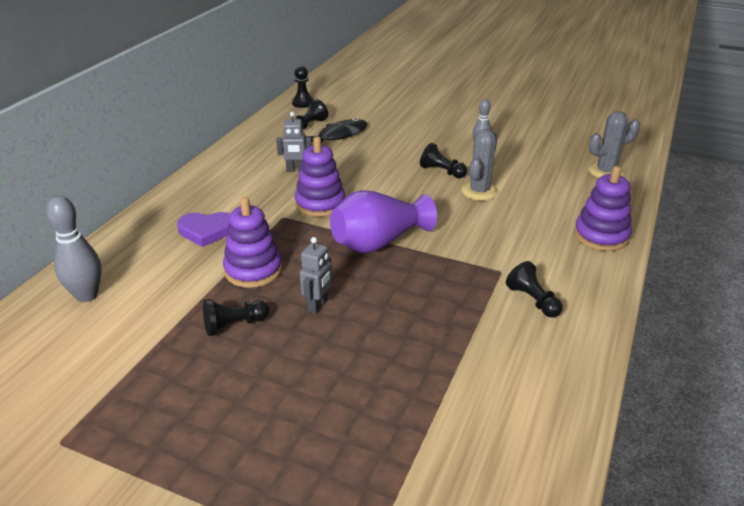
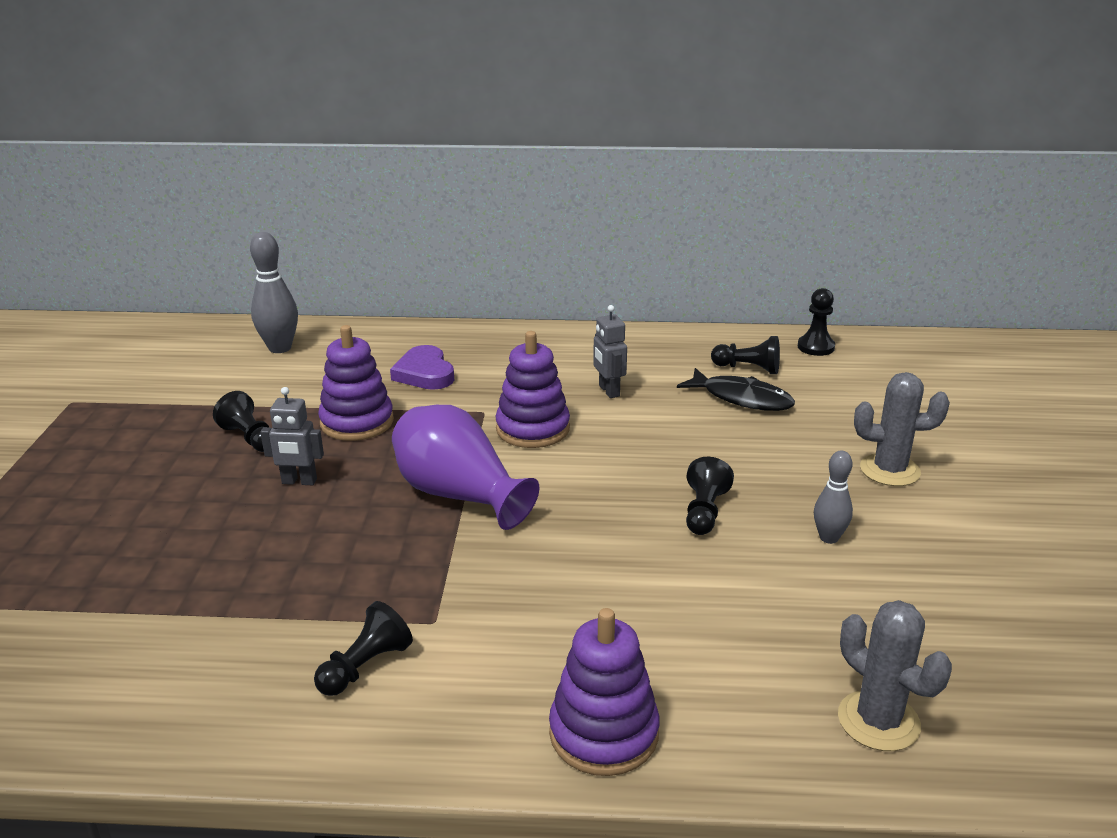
camera: 70 degrees right, 5 degrees down
(479, 191) = (667, 562): grey cactus -> grey cactus (889, 470)

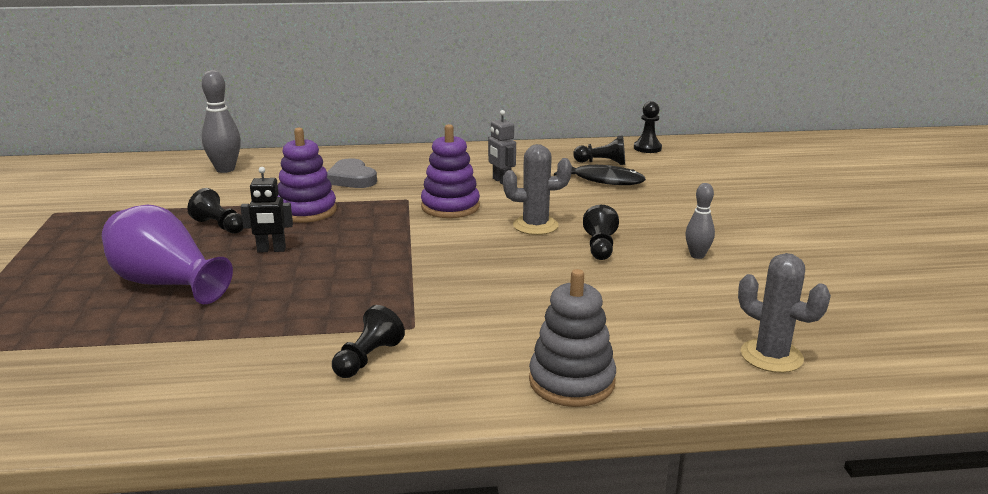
camera: 10 degrees left, 5 degrees down
(299, 481) = (271, 250): grey robot -> black robot
(424, 373) = (351, 178): purple heart -> grey heart
(459, 495) = (406, 249): purple vase -> purple vase (166, 283)
(603, 733) = (571, 382): purple stacking toy -> grey stacking toy
(889, 470) = (726, 214): grey cactus -> grey cactus (535, 225)

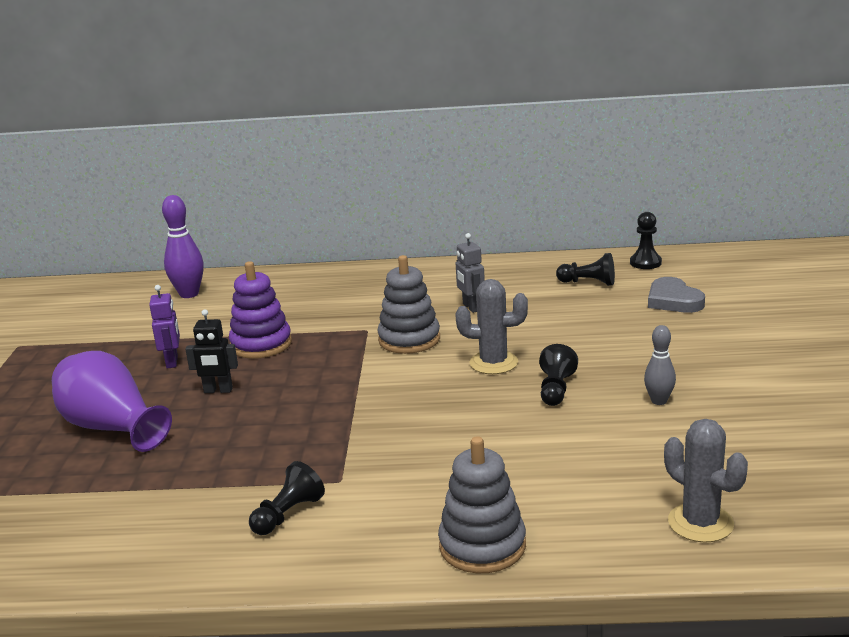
camera: 10 degrees right, 0 degrees up
(219, 226) = (172, 362): black pawn -> purple robot
(225, 169) = (189, 294): grey bowling pin -> purple bowling pin
(351, 178) = (314, 304): grey heart -> grey heart (673, 300)
(450, 207) = (409, 339): purple stacking toy -> grey stacking toy
(604, 180) = (584, 305): black fish -> none

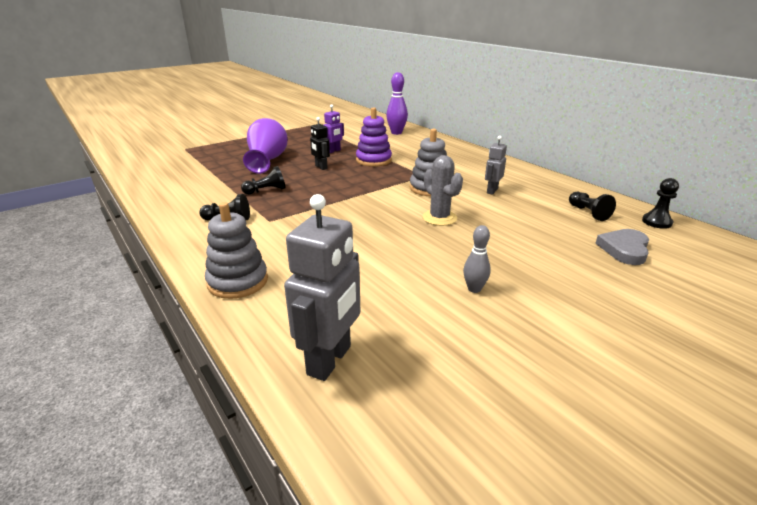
camera: 50 degrees right, 5 degrees up
(556, 389) = (436, 247): black pawn -> black pawn (266, 191)
(700, 523) = (330, 360): grey cactus -> grey robot

